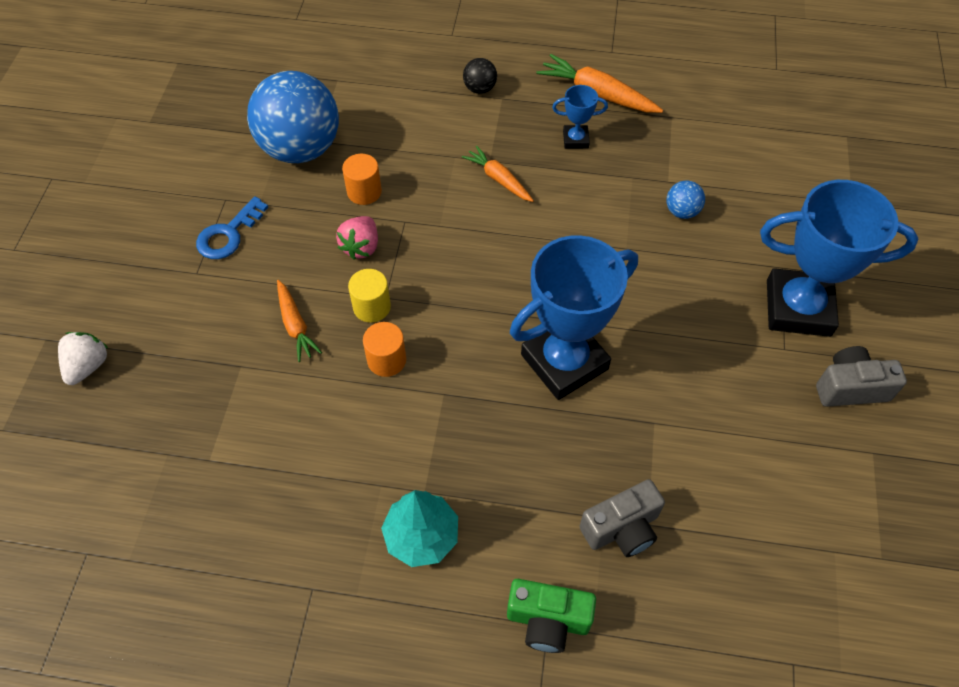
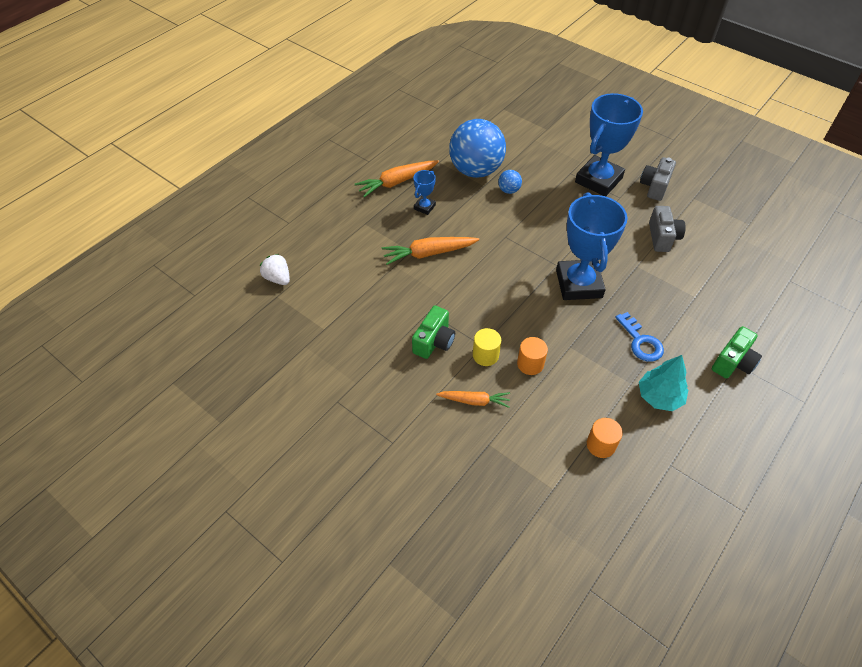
camera: 60 degrees left, 5 degrees down
(88, 366) = (433, 540): white strawberry -> white strawberry (278, 278)
(228, 234) = (371, 411): blue key -> blue key (641, 342)
(301, 149) = (324, 340): blue ball -> blue ball (476, 170)
(361, 247) = (434, 341): pink strawberry -> green camera
(364, 192) = (389, 322): orange cylinder -> orange cylinder (600, 445)
(480, 89) = (348, 230): black ball -> none
(498, 179) = (428, 253): orange carrot -> orange carrot, size x1.55
(622, 528) = (693, 308): grey camera -> grey camera (662, 237)

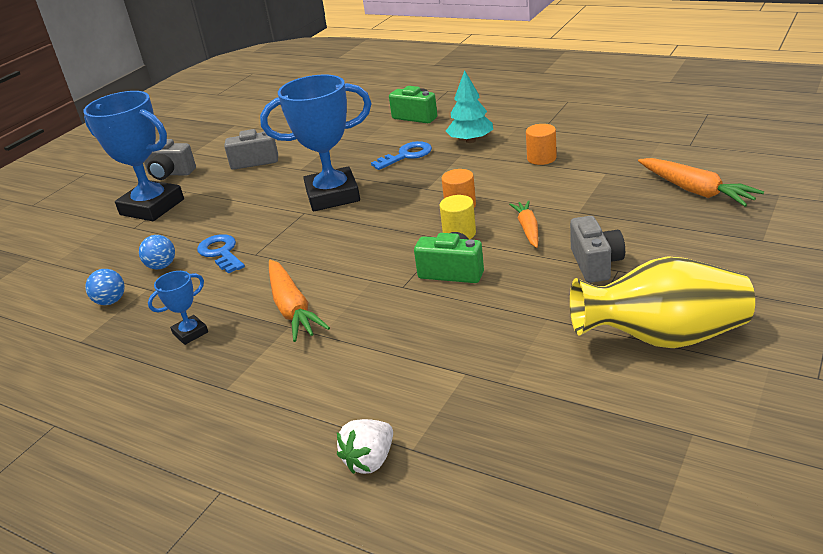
camera: 95 degrees left, 20 degrees down
(304, 440) = (663, 338): none -> yellow vase
(397, 182) = (124, 375): orange carrot -> orange carrot (695, 191)
(406, 431) = (596, 264): none -> grey camera
(424, 207) = (190, 333): blue trophy -> blue trophy turned 60 degrees counterclockwise
(476, 170) = (111, 301): blue ball -> blue ball, size x0.41
(514, 219) = (221, 253): none -> blue key

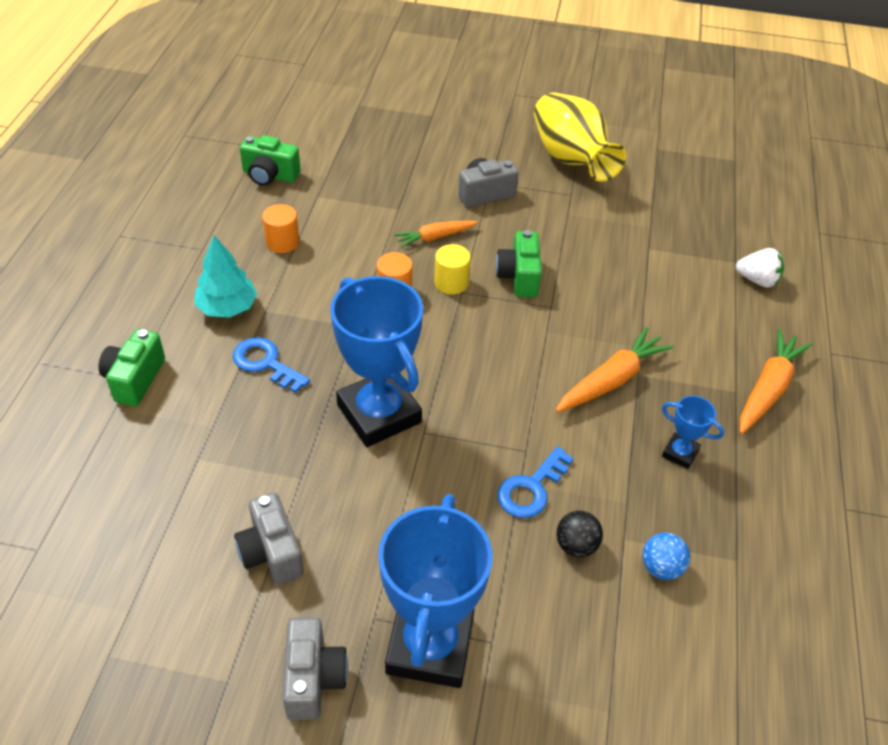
camera: 115 degrees left, 15 degrees up
(162, 266) = (576, 545): blue ball -> black ball
(640, 151) = (270, 175): none -> green camera
(695, 191) = (354, 144): orange carrot -> orange carrot (768, 389)

